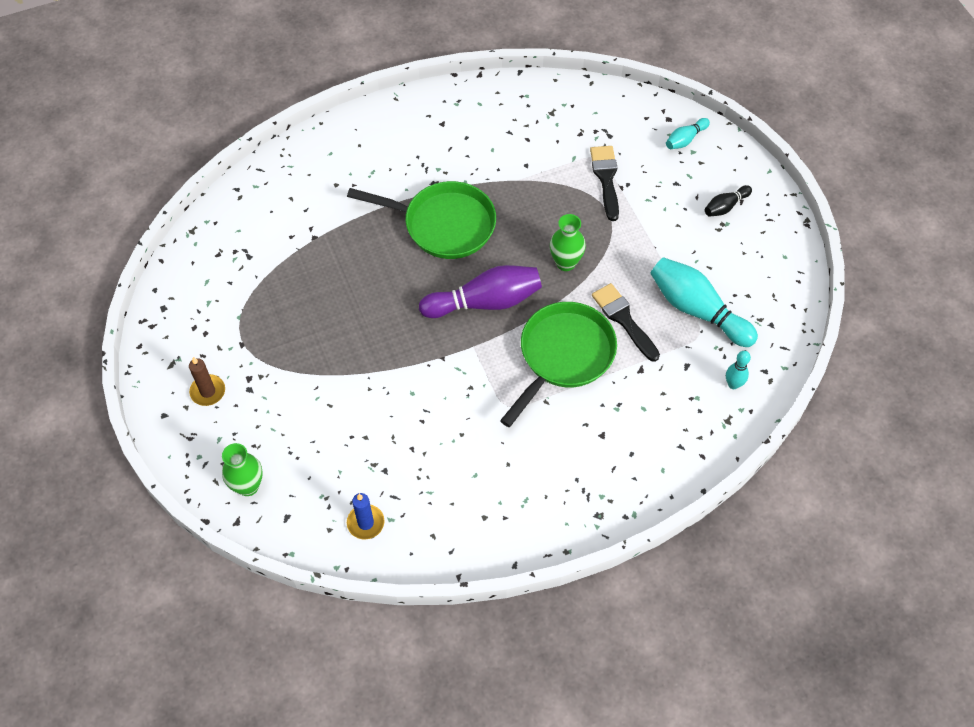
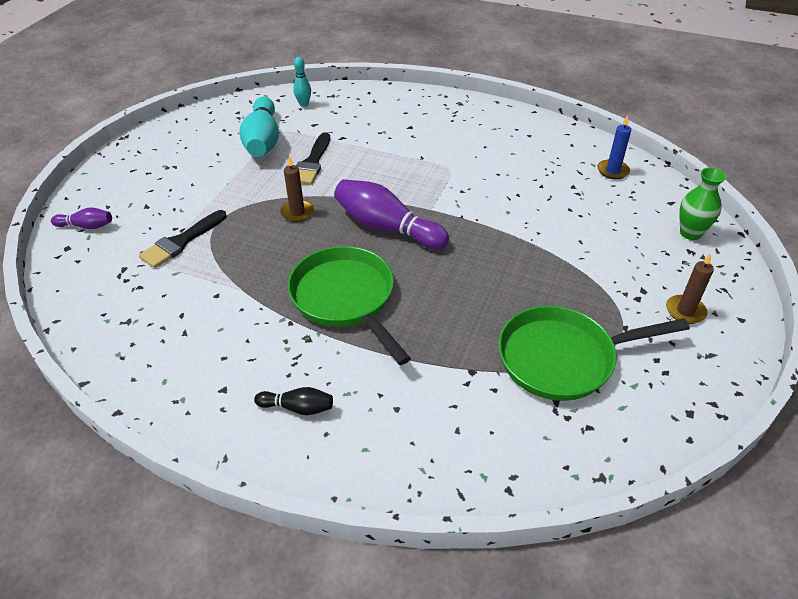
camera: 135 degrees left, 15 degrees down
(563, 356) = (378, 169): green pan -> green pan (563, 358)
(565, 263) = (297, 212): green vase -> brown candle
(685, 139) = (86, 226): turquoise bowling pin -> purple bowling pin
(725, 206) = (147, 173): black bowling pin -> black bowling pin (297, 408)

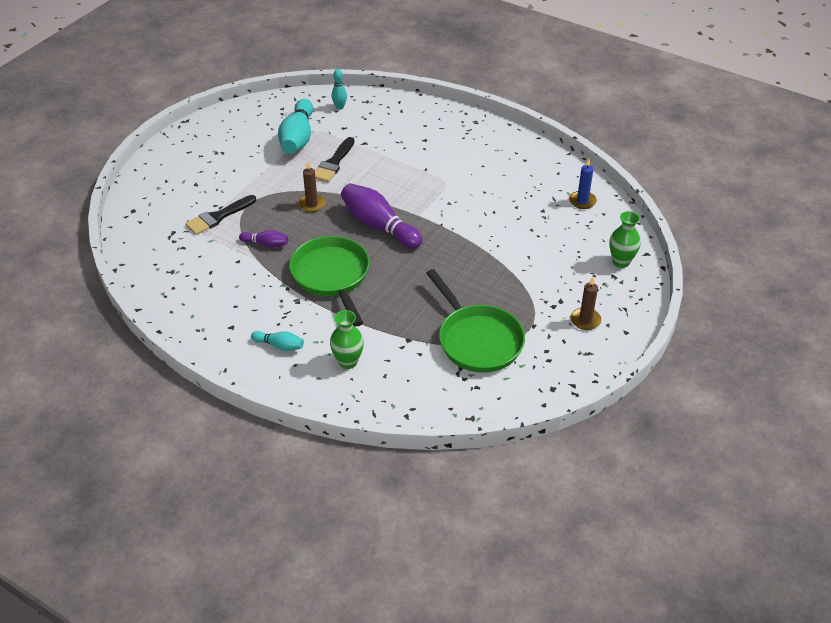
camera: 10 degrees right, 0 degrees up
(86, 226) = (148, 195): purple bowling pin -> purple bowling pin (266, 244)
(297, 408) = (279, 346): black bowling pin -> turquoise bowling pin
(400, 417) = (348, 362): none -> green vase
(563, 358) = (477, 340): green pan -> green pan turned 120 degrees counterclockwise

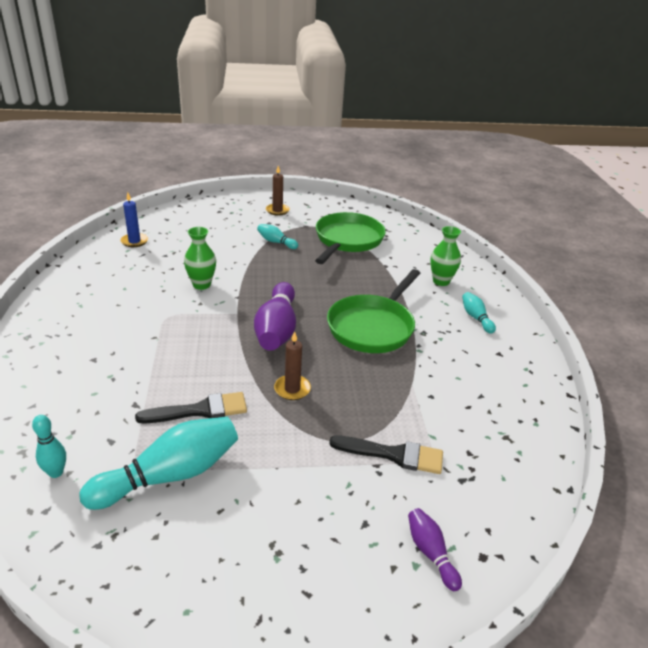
camera: 130 degrees left, 10 degrees down
(266, 244) = (386, 389): purple bowling pin -> purple bowling pin (430, 553)
(513, 286) = (276, 242): none -> turquoise bowling pin
(621, 262) = (199, 212): green vase -> green vase (201, 285)

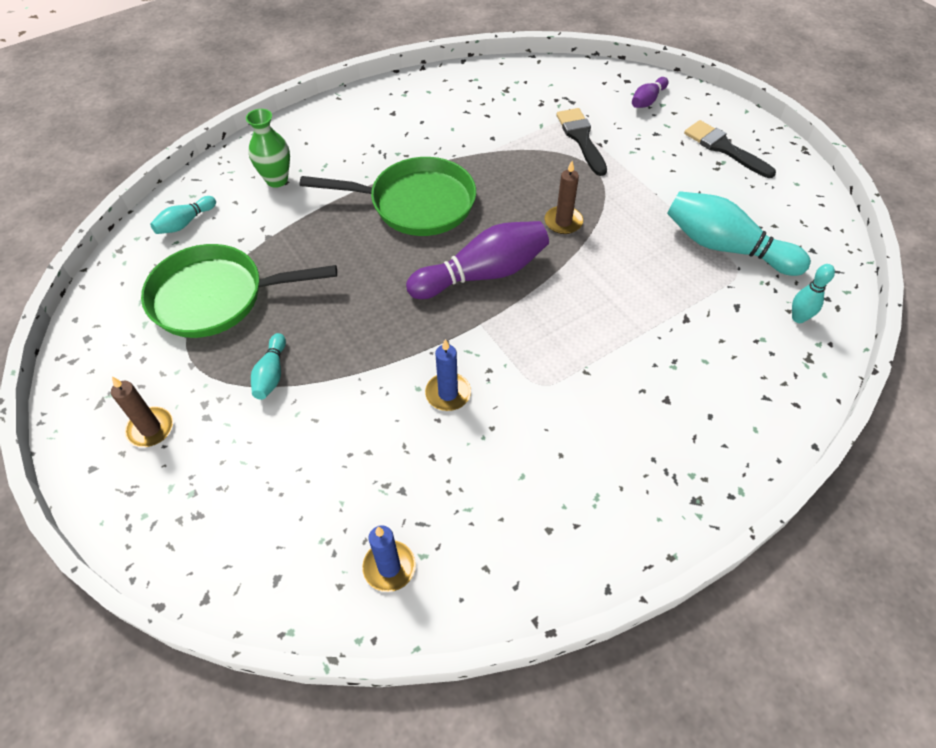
camera: 115 degrees left, 20 degrees up
(200, 410) = (647, 269): black brush -> black brush (724, 148)
(201, 285) = (448, 393): green vase -> blue candle
(476, 318) = (340, 138): turquoise bowling pin -> turquoise bowling pin (185, 223)

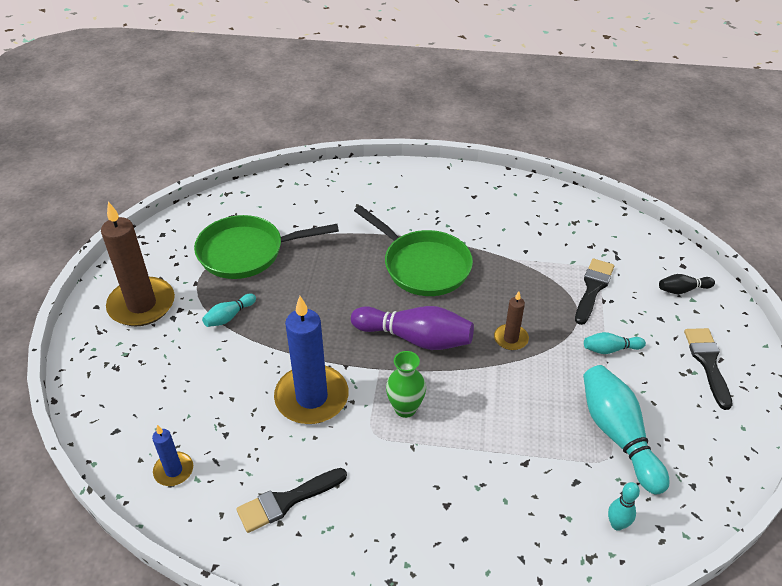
camera: 40 degrees right, 10 degrees down
(150, 428) = (142, 305): brown candle -> brown candle, size x2.01
(185, 223) = (276, 198): turquoise bowling pin -> turquoise bowling pin (610, 349)
(216, 297) = (246, 252): green pan -> green pan turned 45 degrees counterclockwise
(277, 180) = (353, 201): green vase -> green vase (405, 408)
(448, 393) = (311, 397): blue candle -> blue candle, size x2.01
(533, 505) = (286, 501): none -> black brush
(647, 100) = (682, 290): purple bowling pin -> black bowling pin

